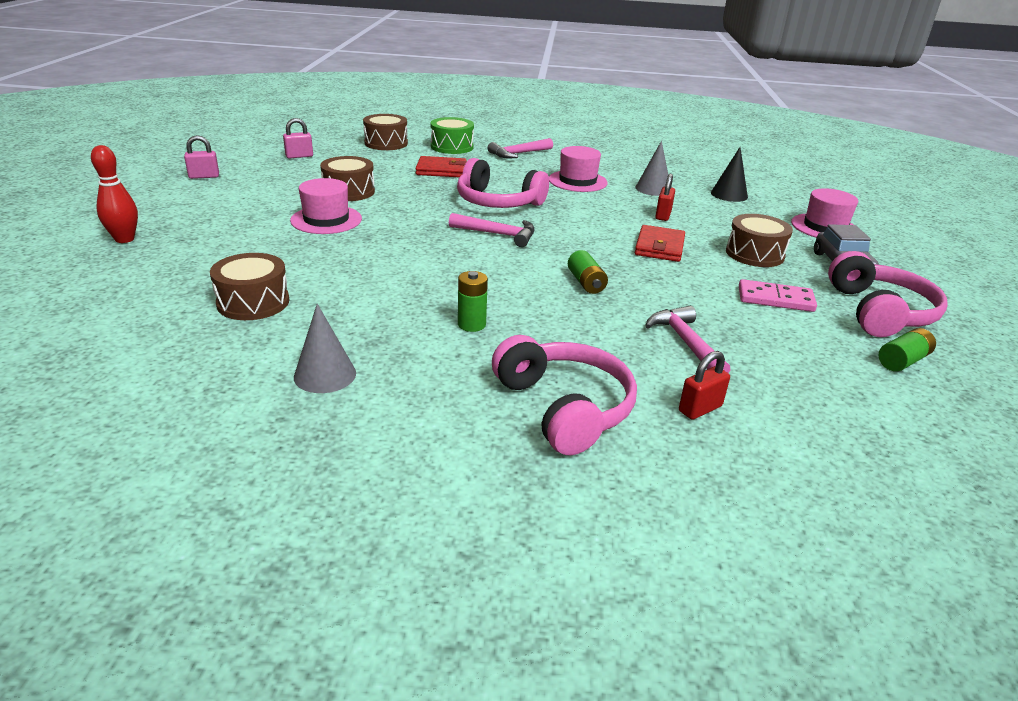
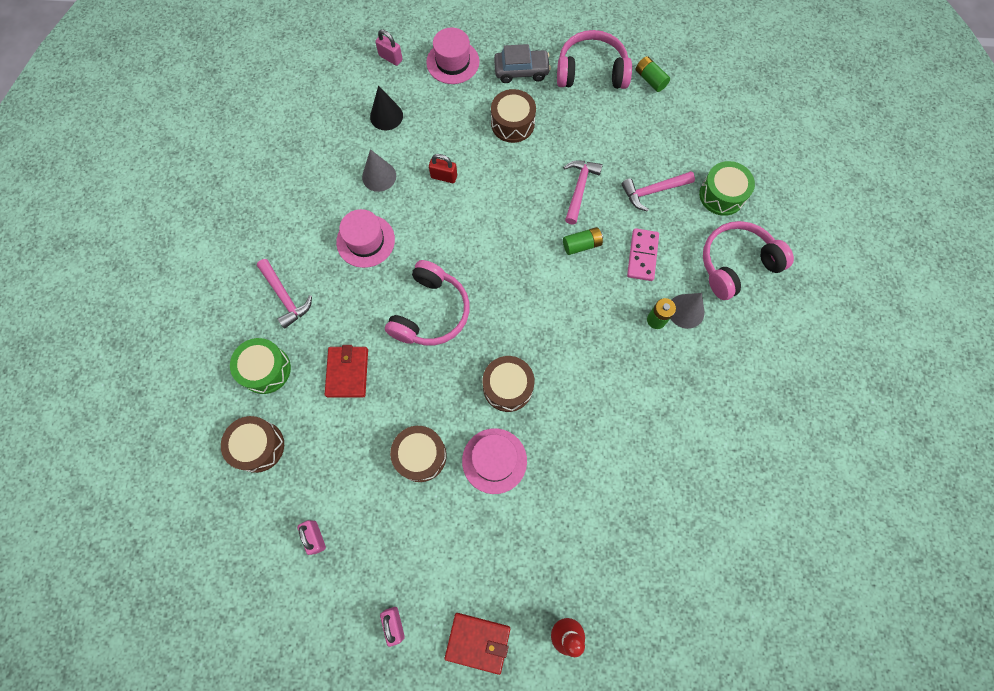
camera: 90 degrees left, 40 degrees up
(253, 302) = (654, 476): brown drum -> brown drum (508, 387)
(325, 375) = (733, 402): grey cone -> grey cone (686, 311)
(498, 234) = (504, 309): pink hammer -> pink hammer (579, 189)
(659, 247) = (510, 188): red wallet -> red wallet (478, 642)
(700, 409) = (722, 195): red padlock -> green drum
(775, 299) = (584, 127): pink domino -> pink domino (642, 256)
(807, 199) = (390, 58): none -> pink padlock

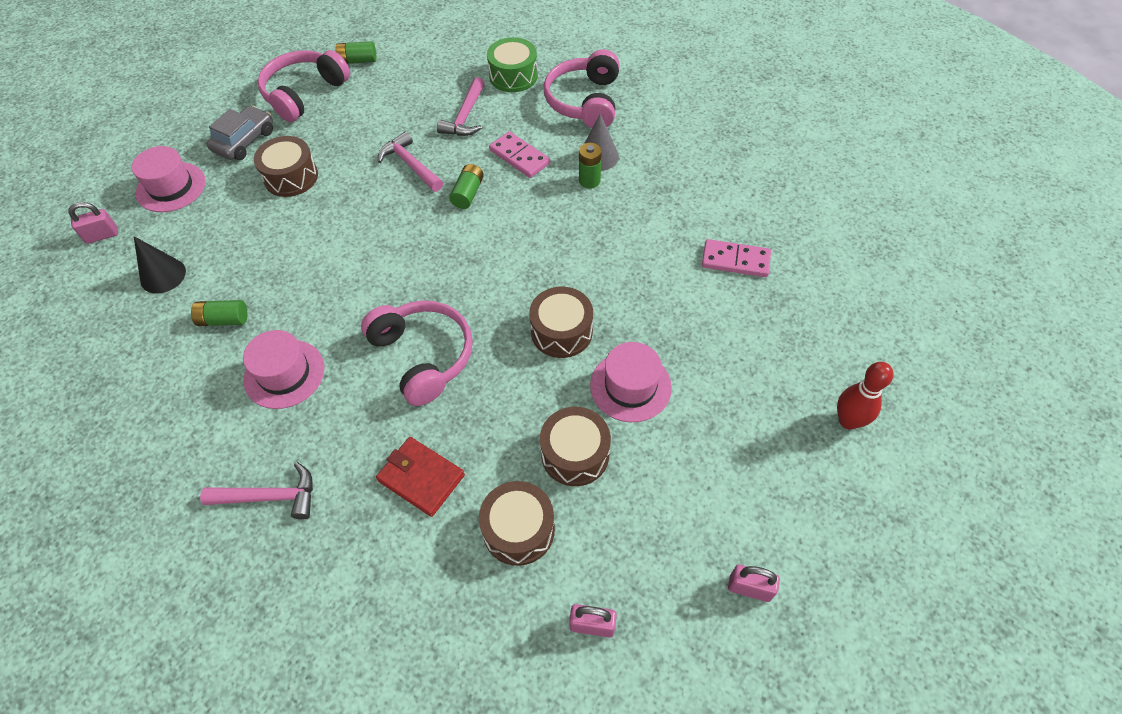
camera: 55 degrees left, 15 degrees down
(258, 446) = (430, 634): brown drum -> brown drum (518, 530)
(265, 369) = (340, 571): green drum -> none
(379, 176) = (223, 320): grey cone -> green battery
(444, 176) = (286, 262): red padlock -> none
(478, 642) = (816, 510): red wallet -> none
(656, 473) = (735, 260): none -> pink domino

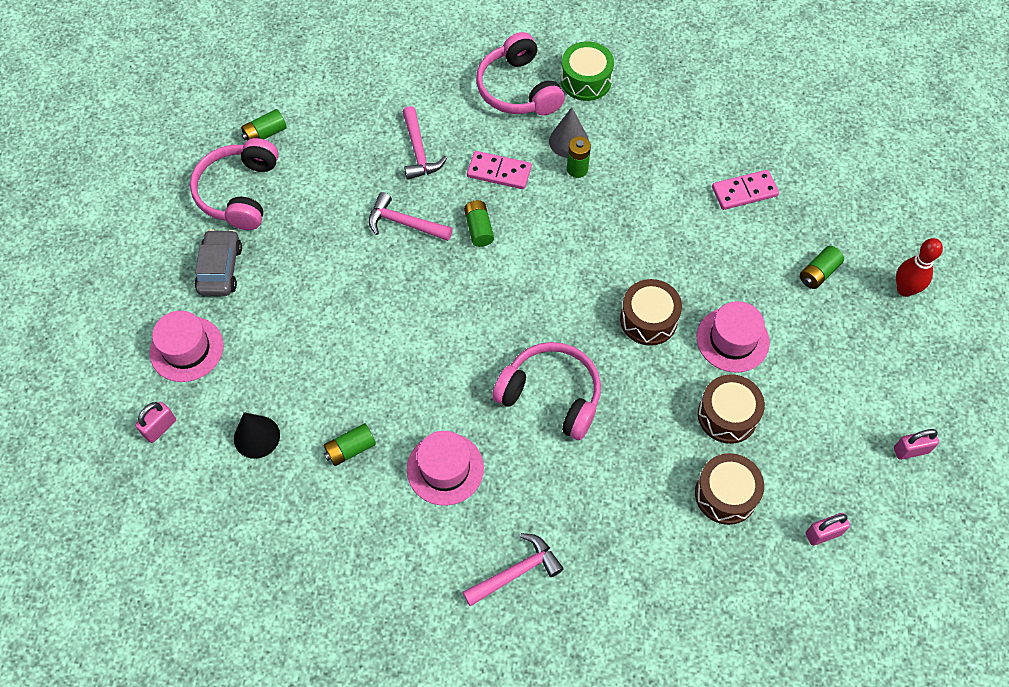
camera: 30 degrees left, 5 degrees up
(291, 177) = (299, 285): brown drum -> none
(421, 478) = (624, 494): red wallet -> none
(513, 76) = (433, 89): green drum -> green drum (586, 80)
(762, 364) = (818, 273): none -> green battery

